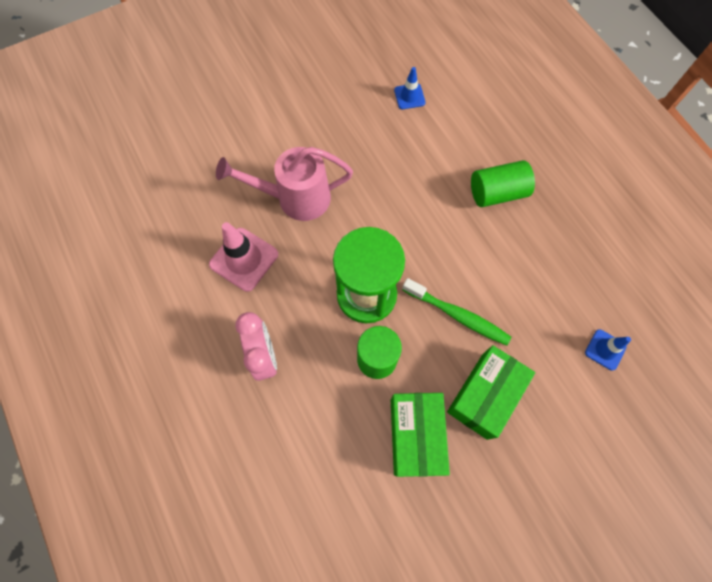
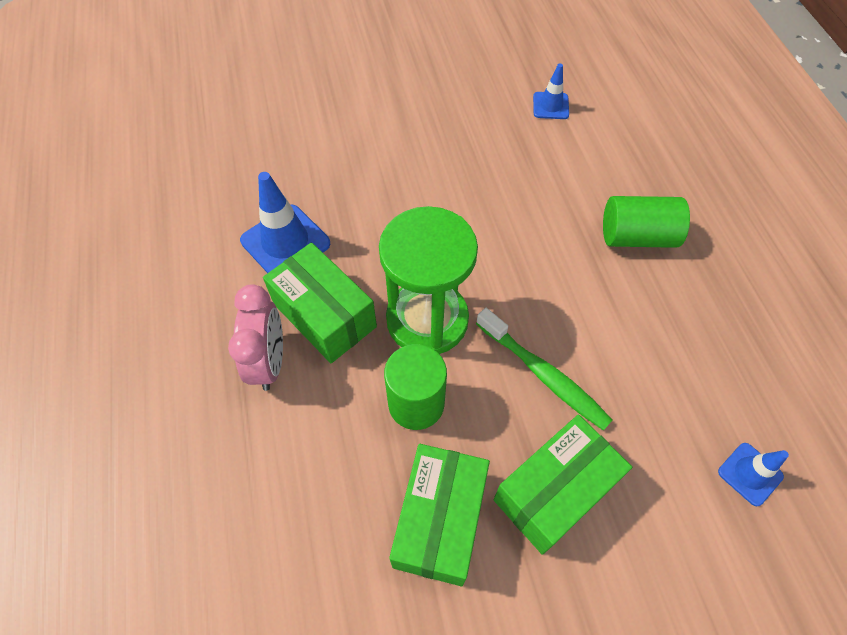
camera: 15 degrees right, 10 degrees down
(244, 259) = (285, 242): pink traffic cone -> blue traffic cone
(292, 310) = (324, 315): none -> green box
(295, 198) = (372, 188): pink watering can -> none

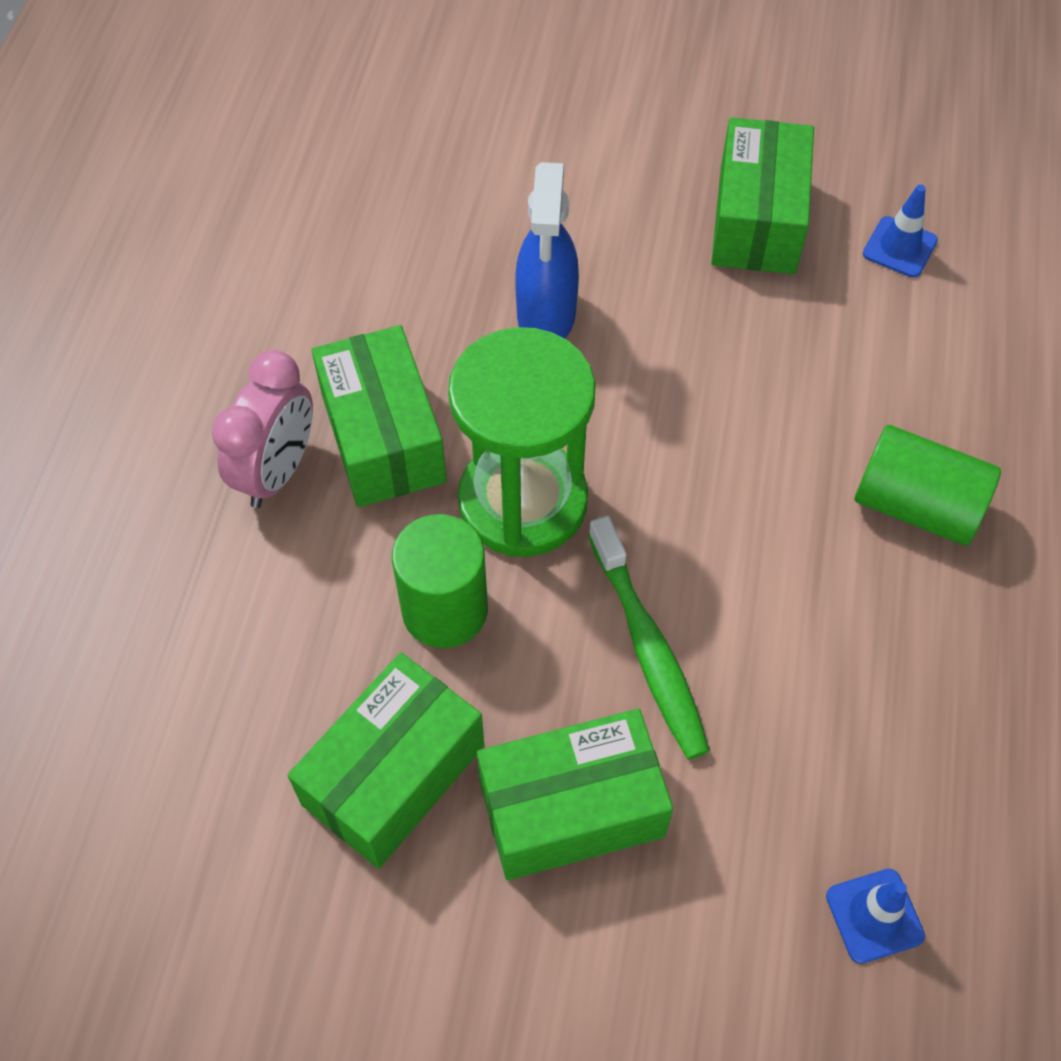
camera: 25 degrees right, 0 degrees up
(285, 242) = (381, 312): blue traffic cone -> none
(383, 209) = (546, 316): none -> blue spray bottle
(470, 117) = (757, 220): none -> green box

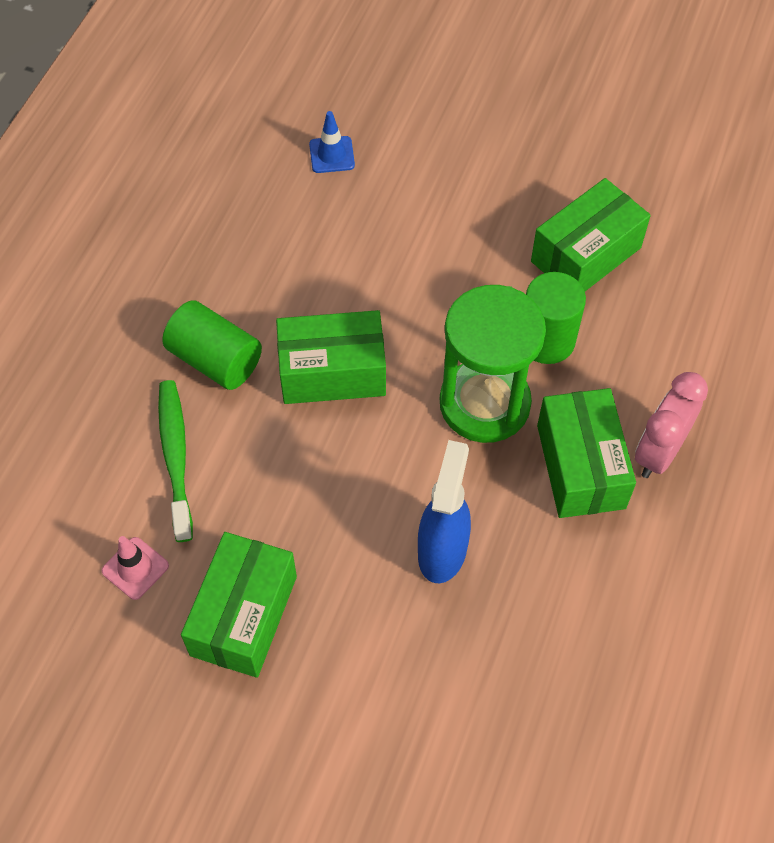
camera: 170 degrees left, 0 degrees up
(571, 809) = (484, 224): green box -> green box (332, 372)
(648, 648) = (420, 299): green toothbrush -> green toothbrush (176, 457)
(899, 247) = (135, 568): blue traffic cone -> pink traffic cone

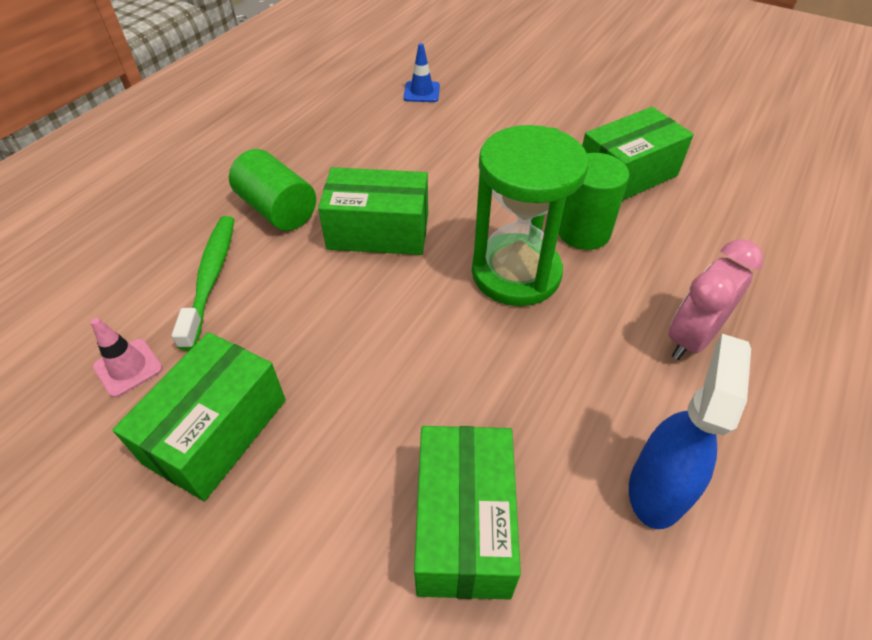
camera: 10 degrees right, 10 degrees down
(442, 550) = (446, 398): blue spray bottle -> blue spray bottle (657, 488)
(580, 466) = (606, 340): green box -> green box (464, 525)

